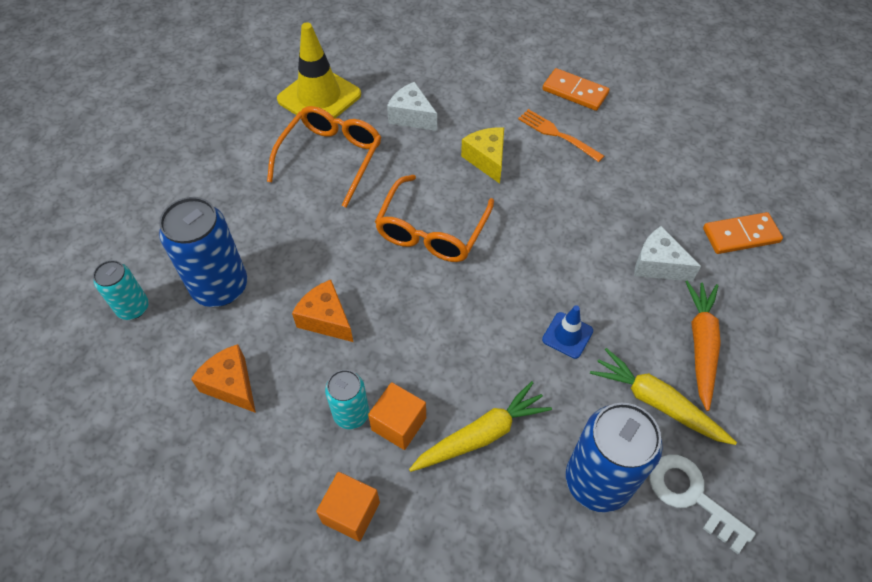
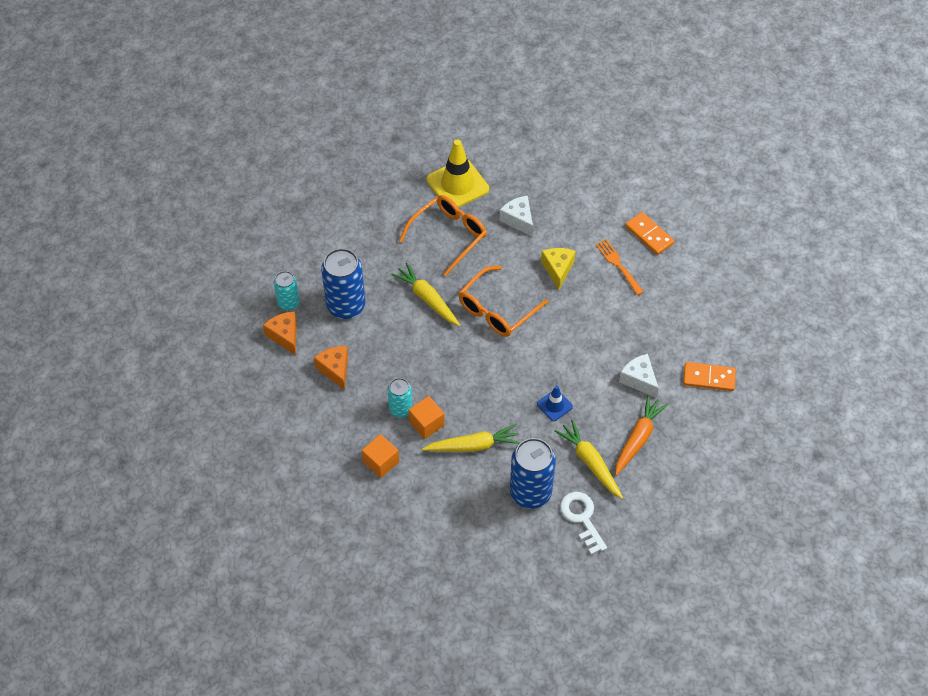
camera: 20 degrees right, 0 degrees up
(326, 319) = (406, 347): orange cheese -> orange cheese (285, 336)
(332, 244) = (427, 299): none -> yellow carrot

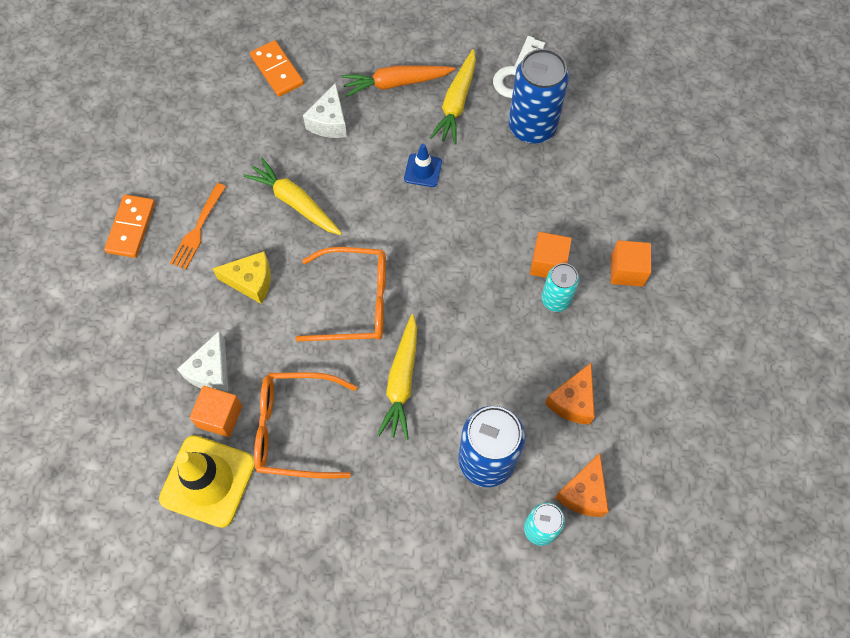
camera: 130 degrees left, 10 degrees up
(473, 445) = (531, 206): yellow carrot -> yellow carrot (295, 202)
(488, 209) = (220, 416): none -> orange cube
(558, 269) = (251, 281): yellow cheese -> yellow cheese turned 135 degrees counterclockwise

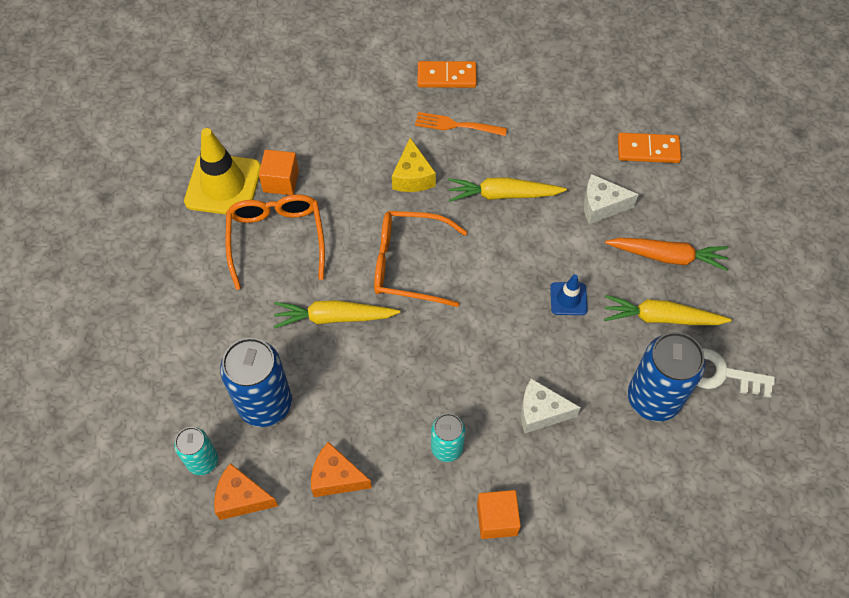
camera: 80 degrees right, 5 degrees down
(211, 371) = (321, 165): white cheese -> white cheese (540, 412)
(277, 70) = (648, 150): orange domino -> orange domino turned 45 degrees clockwise
(295, 202) = (503, 195): yellow carrot -> yellow carrot turned 120 degrees counterclockwise
(355, 301) = (409, 264): orange glasses -> orange glasses turned 105 degrees clockwise
(396, 83) = (667, 256): orange carrot -> orange carrot turned 120 degrees clockwise
(548, 263) = (487, 435): orange cube -> none

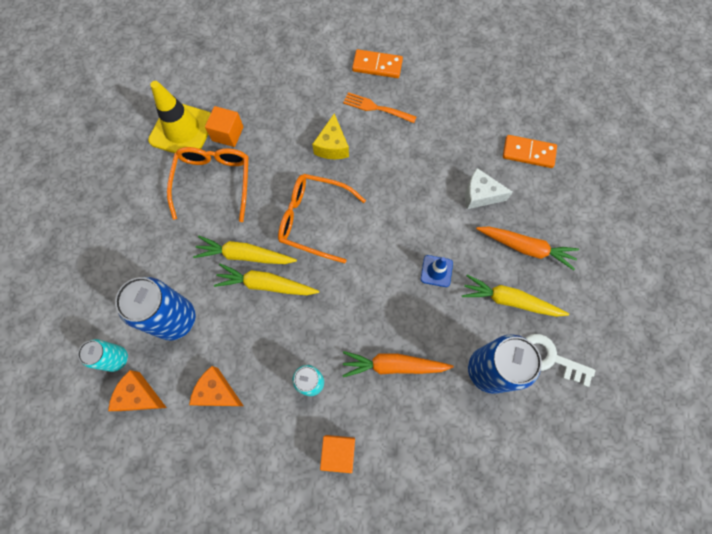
camera: 10 degrees right, 10 degrees up
(503, 195) = (401, 173): yellow carrot -> yellow carrot (266, 284)
(540, 412) = (393, 365): white cheese -> orange carrot

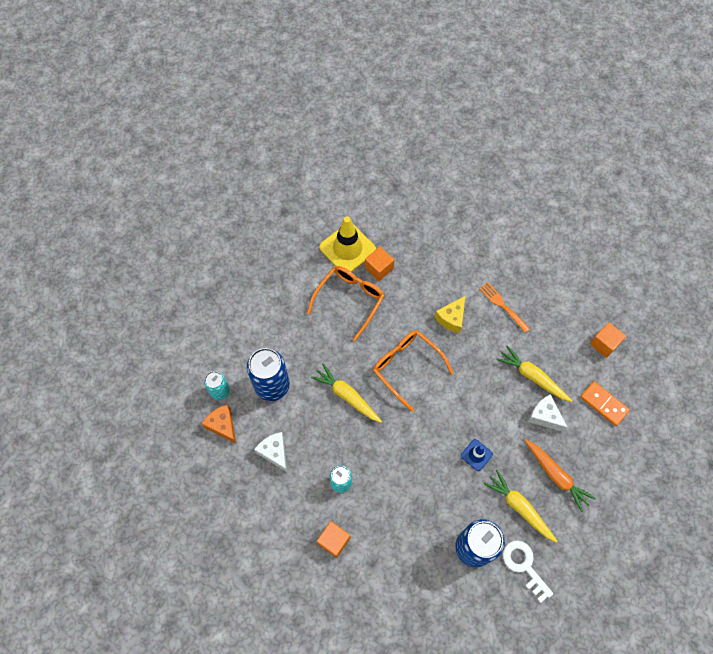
camera: 30 degrees right, 5 degrees down
(217, 392) = (274, 452): orange cheese -> white cheese
(245, 255) = (343, 366): yellow carrot -> yellow carrot (532, 377)
(377, 66) = (522, 272): orange domino -> none
(393, 365) = (405, 504): orange carrot -> none
(494, 95) = (604, 344): none -> orange cube

